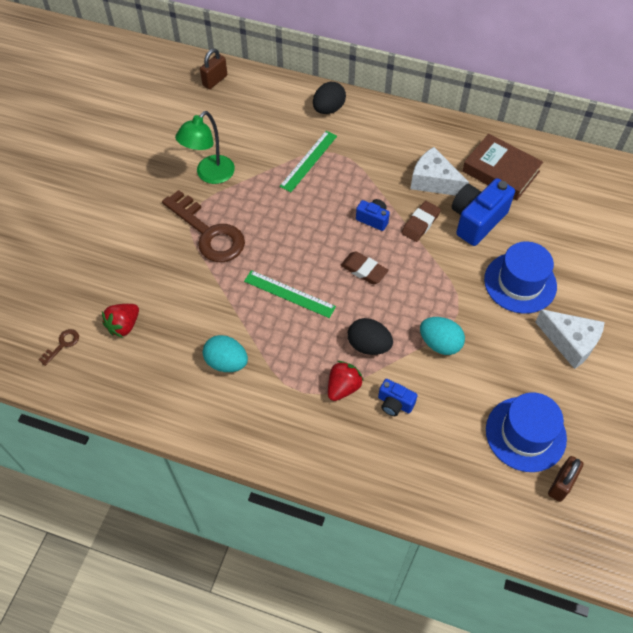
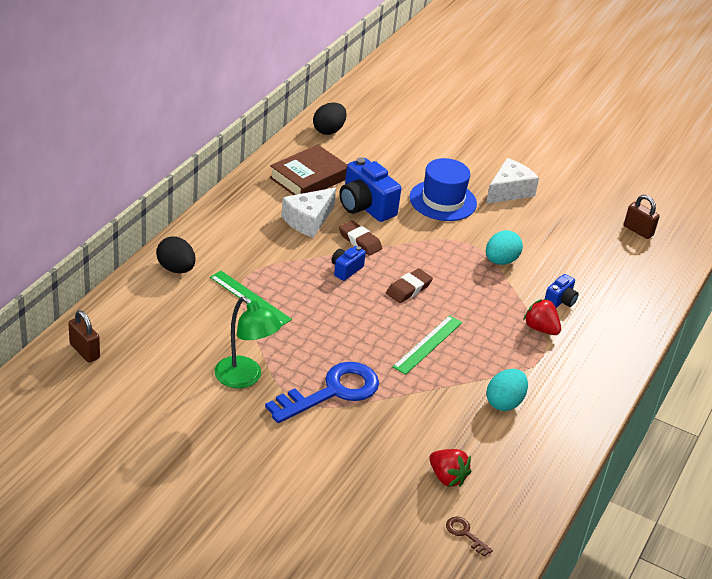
camera: 85 degrees left, 20 degrees down
(209, 233) = (332, 392): brown key -> blue key
(368, 345) = (497, 304): black egg -> black egg (328, 130)
(525, 434) = (593, 236): blue hat -> none

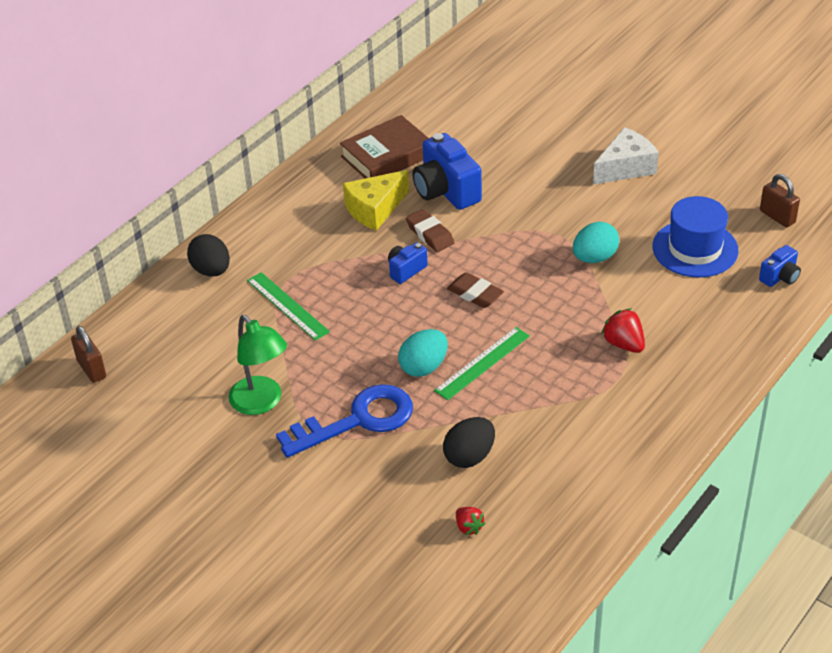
camera: 15 degrees right, 5 degrees up
(308, 220) = (374, 209): white cheese -> yellow cheese
(328, 130) = (423, 95): black egg -> black egg (469, 456)
(408, 289) = (475, 294): brown eraser -> brown eraser turned 75 degrees clockwise
(443, 200) = (541, 181): blue hat -> blue hat (695, 249)
(447, 477) = (468, 527): red strawberry -> red strawberry, size x0.64
(465, 534) = (474, 596): brown key -> none
(504, 402) = (558, 436): turquoise egg -> turquoise egg (424, 367)
(560, 301) = (656, 308): blue camera -> blue camera (780, 277)

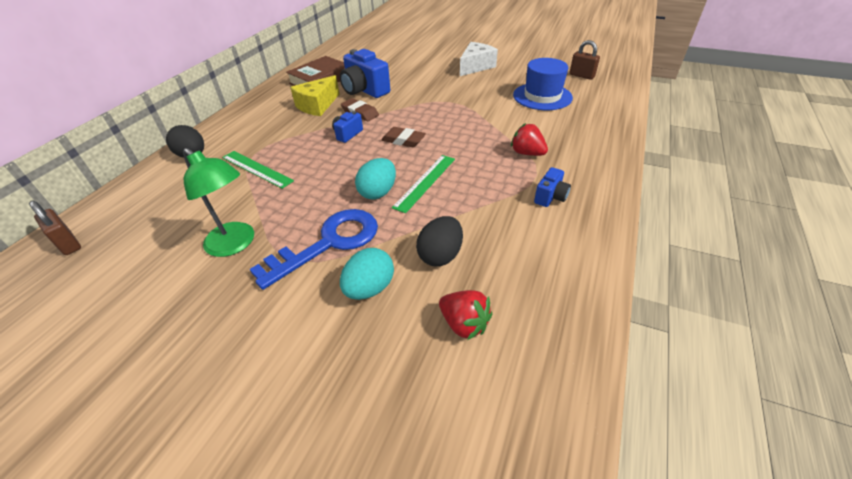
camera: 15 degrees left, 0 degrees up
(468, 527) = (464, 324): red strawberry -> red strawberry, size x1.55
(594, 258) = (479, 109): turquoise egg -> turquoise egg (369, 288)
(780, 277) = (606, 102): blue camera -> blue camera (550, 197)

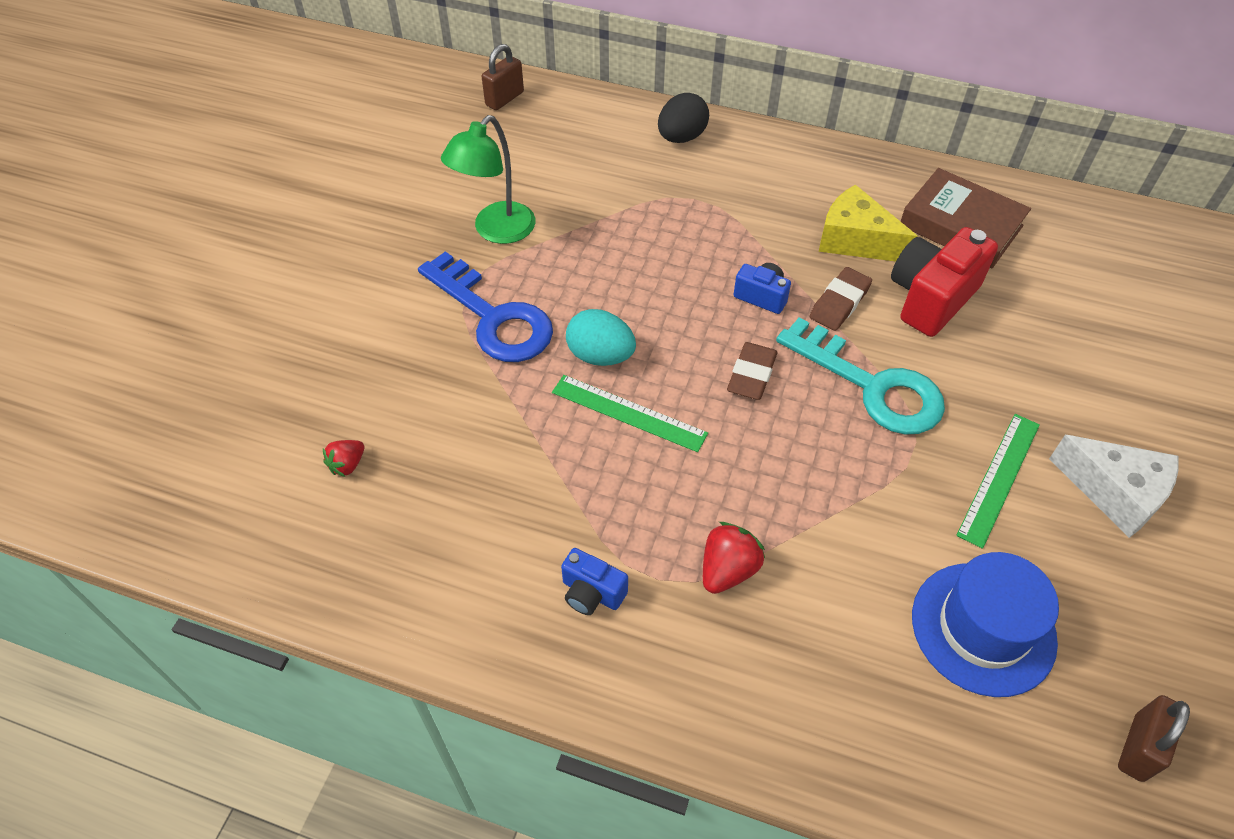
camera: 85 degrees right, 10 degrees up
(256, 169) = (653, 210): green ruler -> green ruler (999, 478)
(365, 90) = (931, 298): blue camera -> red camera
(369, 288) = (412, 368): turquoise egg -> none
(416, 109) = (872, 386): none -> turquoise key
(440, 255) = (463, 438): black egg -> none
(464, 324) = (347, 465): red strawberry -> red strawberry, size x0.64

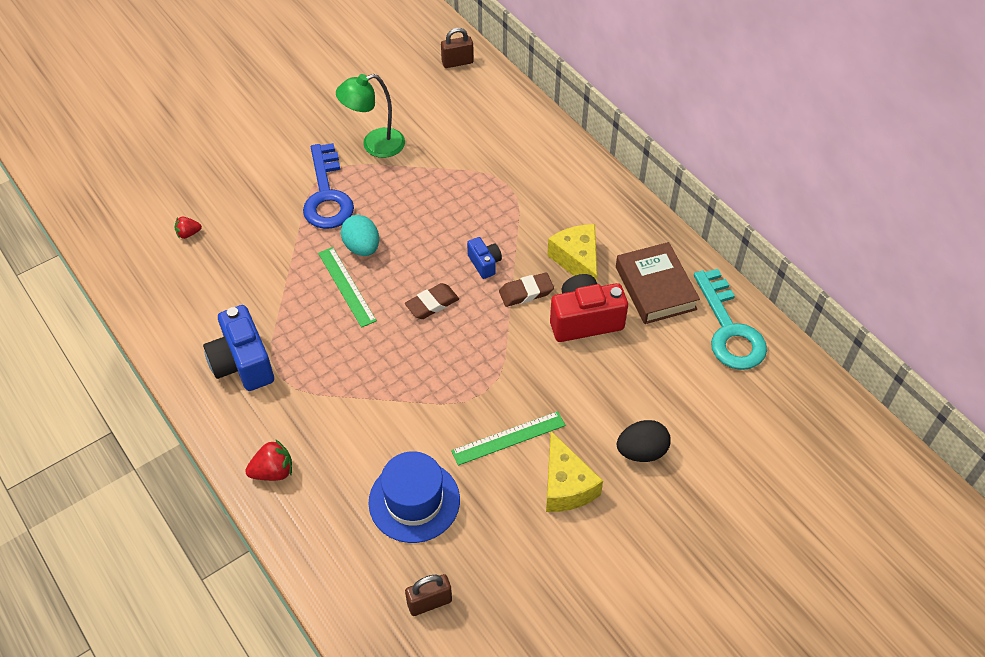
camera: 35 degrees right, 0 degrees up
(592, 593) = (243, 363): blue camera -> blue camera, size x1.89
(681, 137) = (539, 141): black egg -> black egg (641, 451)
(728, 570) = (317, 393): red strawberry -> red strawberry (273, 471)
(872, 386) = (493, 348): turquoise key -> turquoise key (729, 329)
(1114, 493) = (566, 486): white cheese -> yellow cheese

